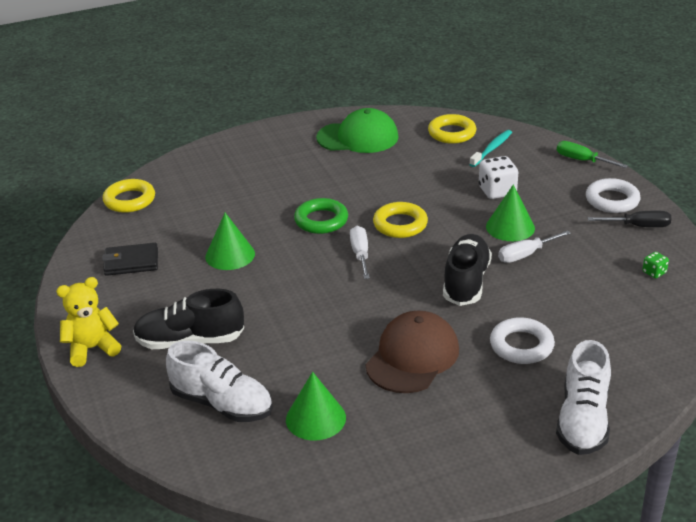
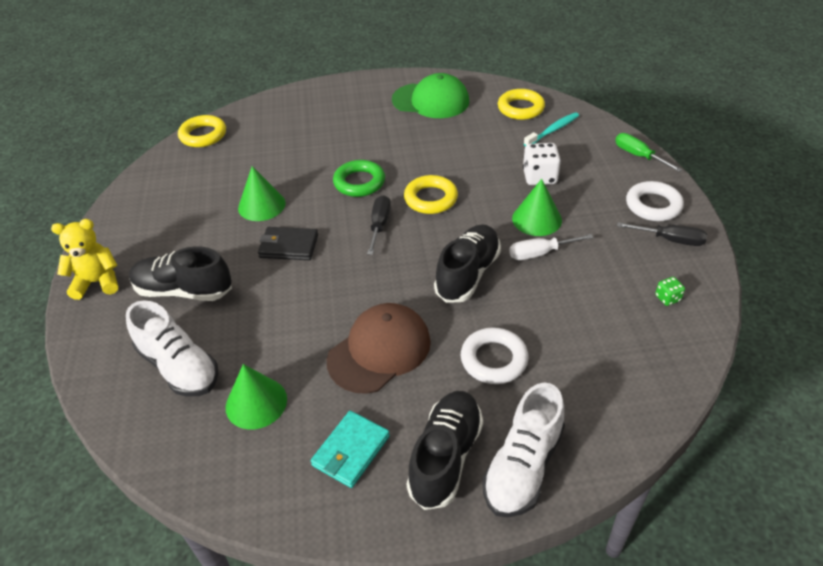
camera: 15 degrees right, 10 degrees up
(131, 262) = (174, 198): black wallet -> black wallet (288, 246)
(360, 254) = (379, 225): white screwdriver -> black screwdriver
(425, 438) = (351, 451): none -> turquoise wallet
(512, 426) = (445, 457): none -> black shoe

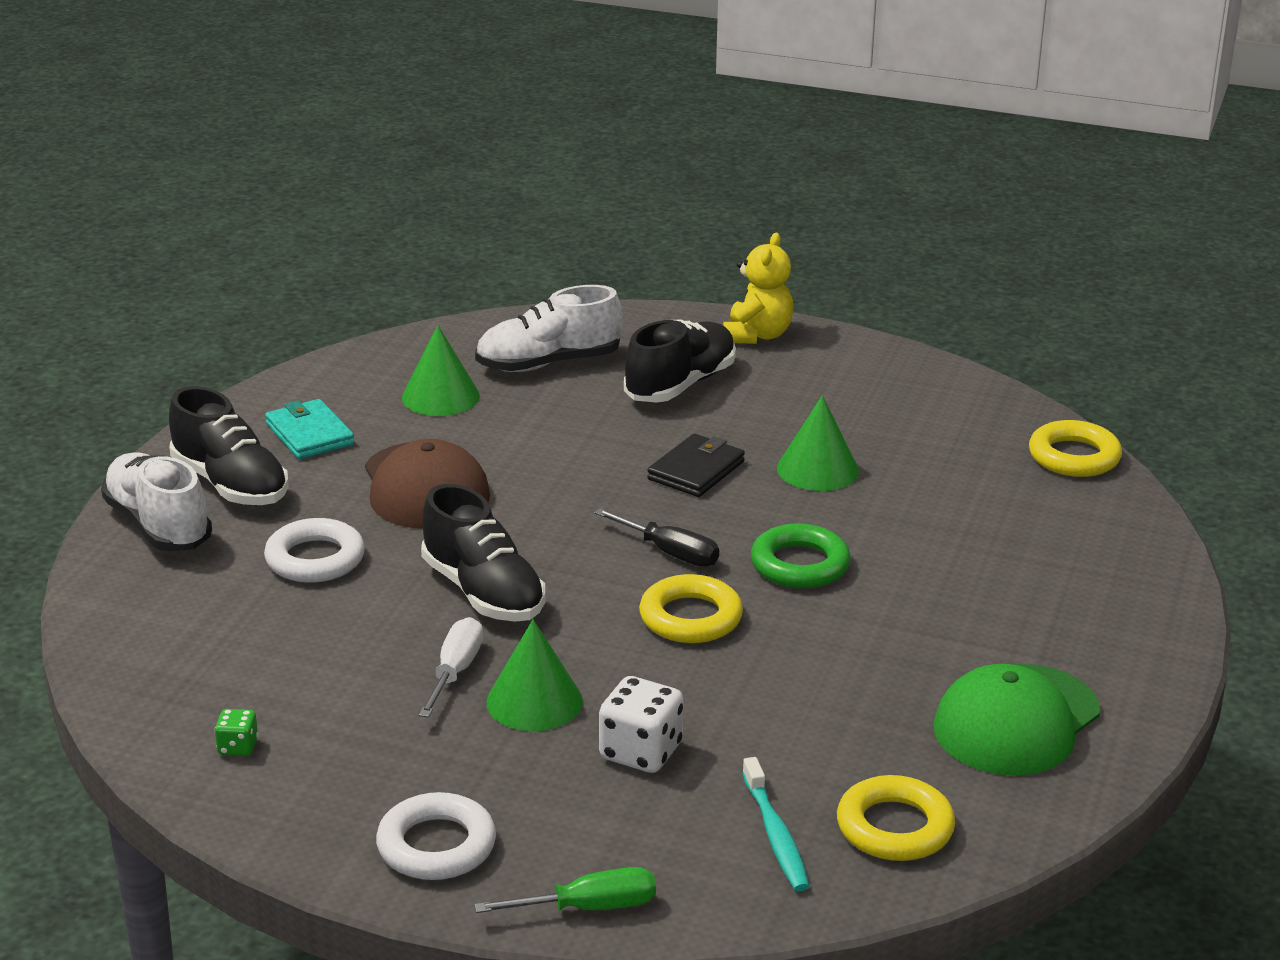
camera: 115 degrees right, 15 degrees down
(670, 240) = (339, 817): black screwdriver -> none

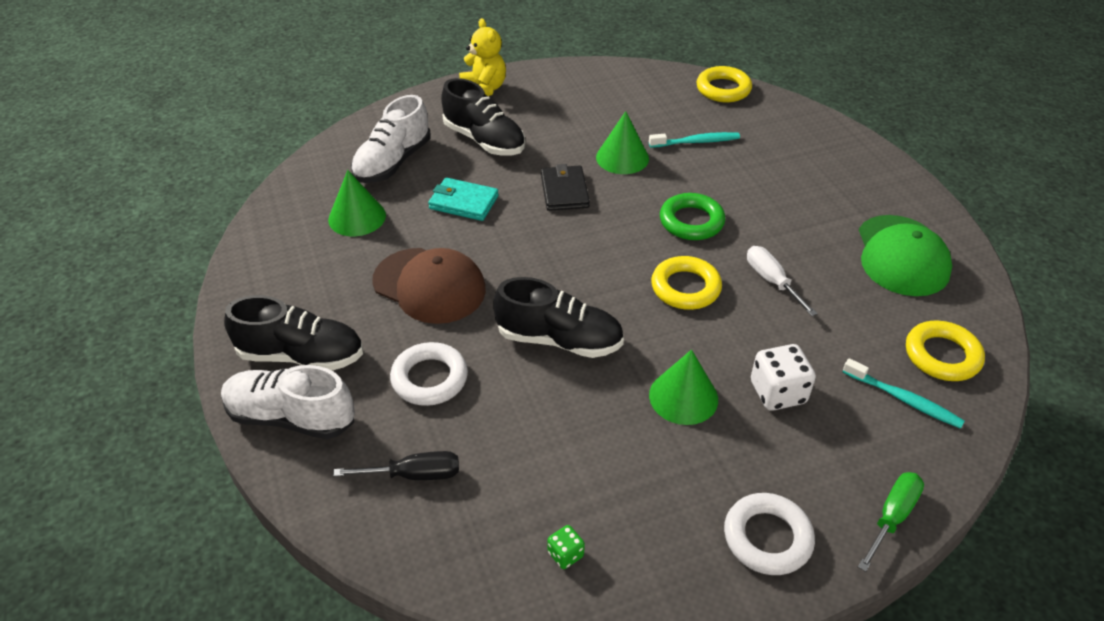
camera: 40 degrees left, 15 degrees up
(309, 434) = (307, 288): turquoise wallet -> turquoise wallet (463, 202)
(455, 672) = (616, 406): white screwdriver -> white screwdriver (772, 281)
(670, 553) = (620, 252): black screwdriver -> black screwdriver (414, 475)
(680, 385) = (484, 140): black shoe -> black shoe turned 135 degrees clockwise
(940, 494) = (696, 142): none -> turquoise toothbrush

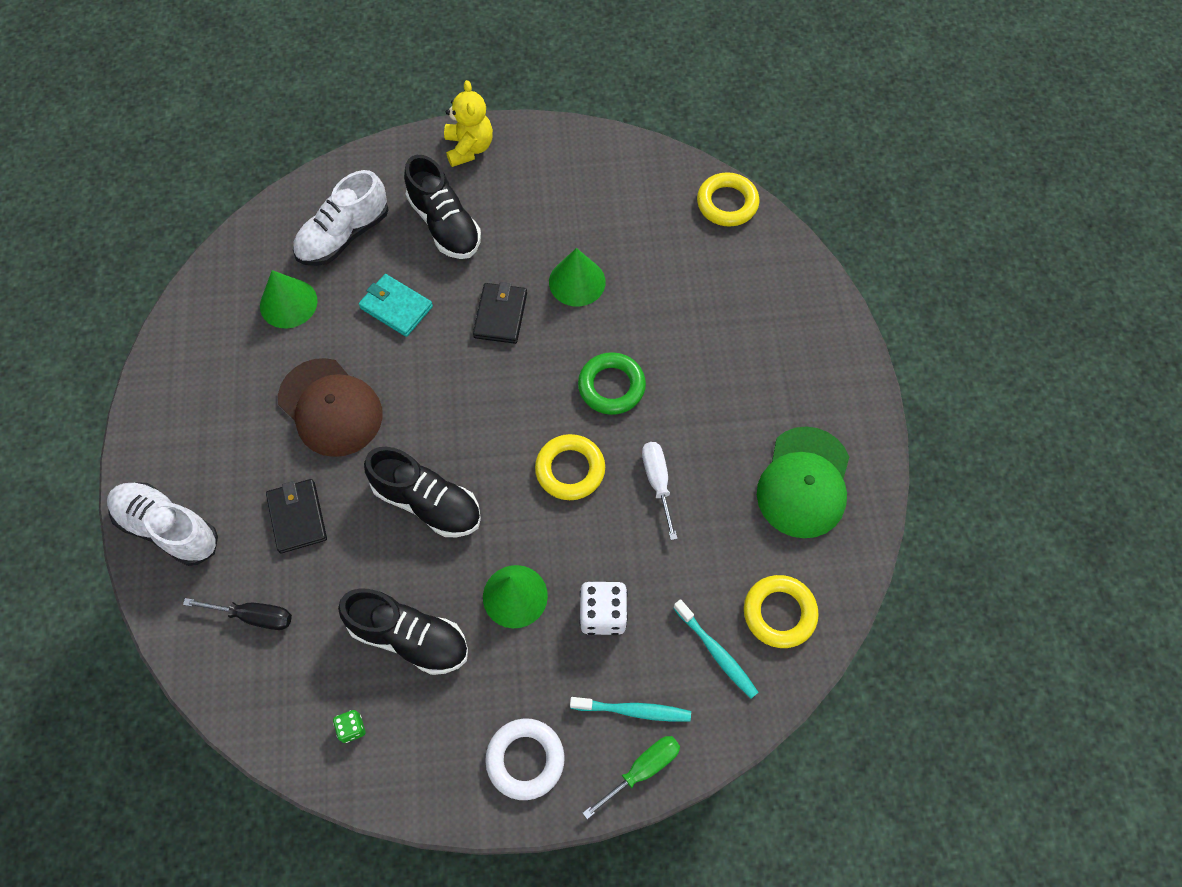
camera: 15 degrees right, 20 degrees up
(301, 355) = (194, 462): black shoe -> black shoe (409, 637)
(429, 378) = (297, 517): white ring -> black wallet
(696, 142) = (663, 276): turquoise toothbrush -> turquoise toothbrush (633, 710)

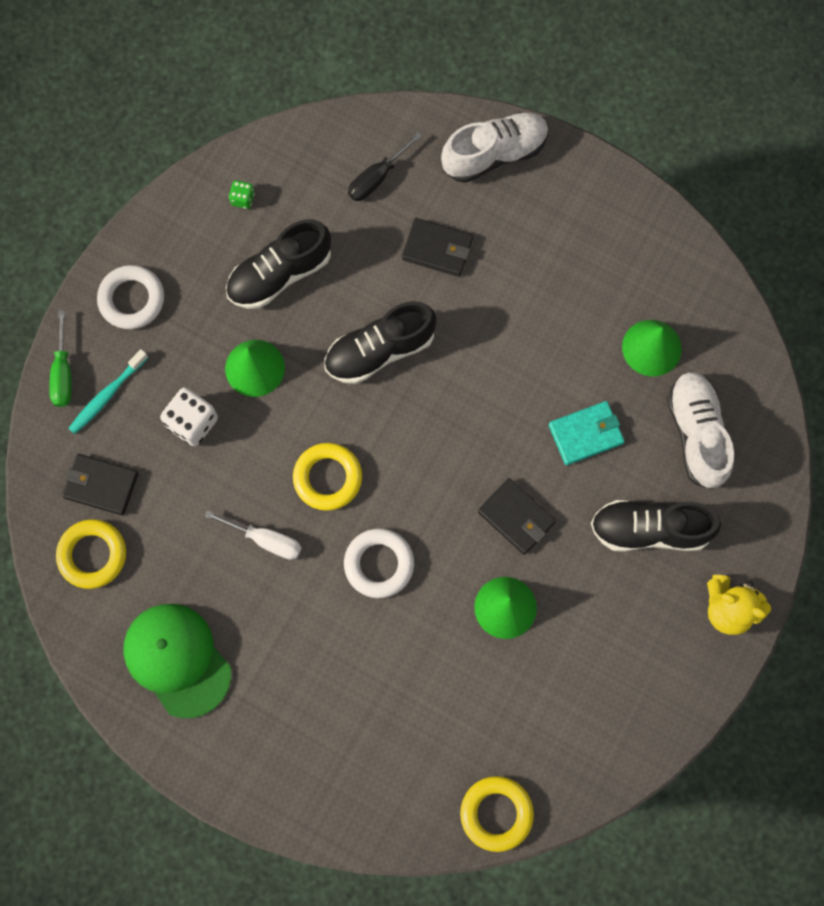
camera: 125 degrees right, 10 degrees up
(330, 407) = (520, 325): brown cap -> none
(611, 386) = (379, 564): green ring -> white ring
(716, 652) = (101, 485): turquoise toothbrush -> black wallet

